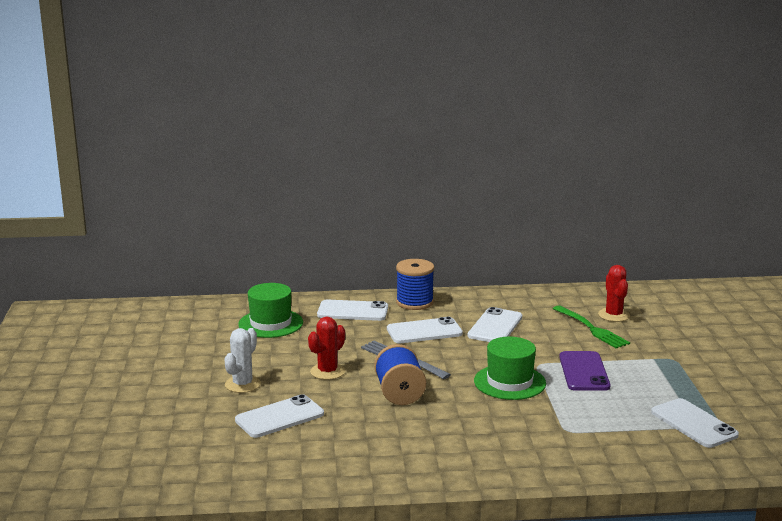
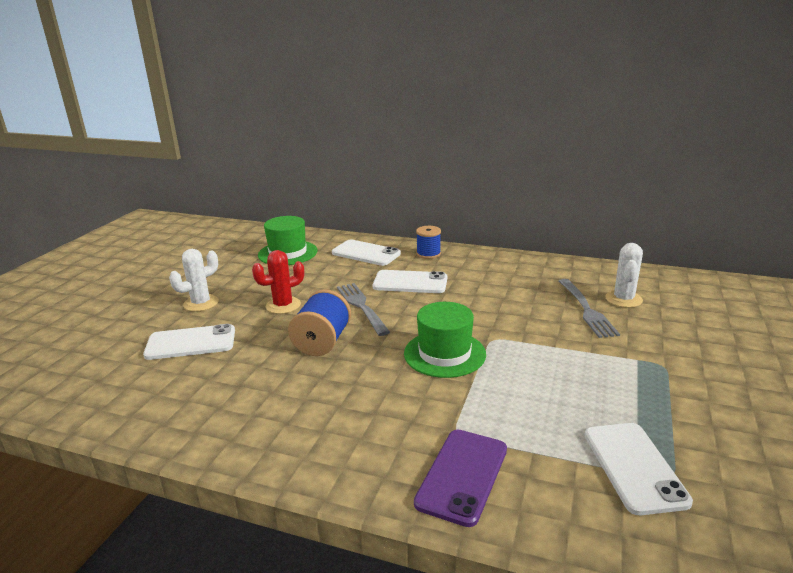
camera: 25 degrees right, 5 degrees up
(414, 302) = (428, 254): blue spool -> blue spool, size x0.67
(495, 326) = (483, 289): white phone -> none
(584, 372) = (539, 359): purple phone -> purple phone (462, 476)
(591, 328) = (586, 310): green fork -> grey fork
(614, 315) = (623, 299): red cactus -> white cactus

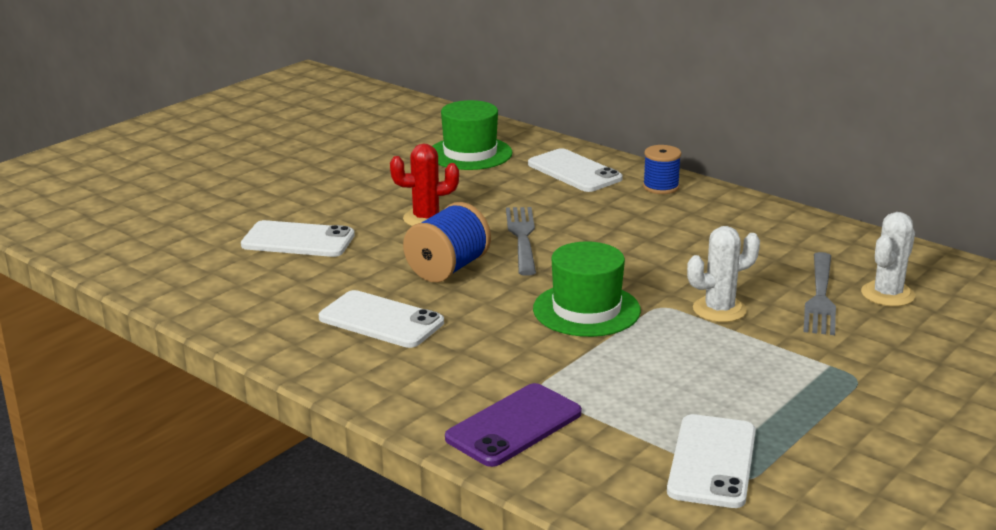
camera: 20 degrees right, 0 degrees up
(201, 303) = (330, 198): white cactus -> white cactus (719, 310)
(410, 282) = (606, 220): white phone -> white phone (381, 320)

